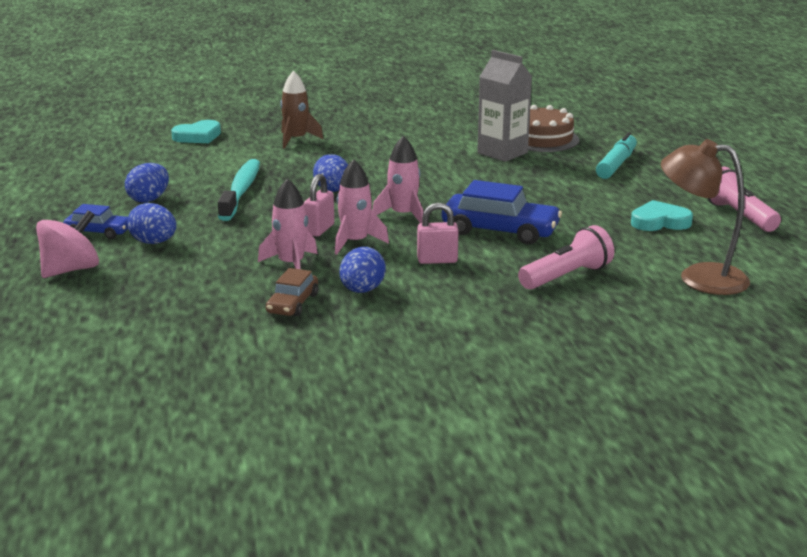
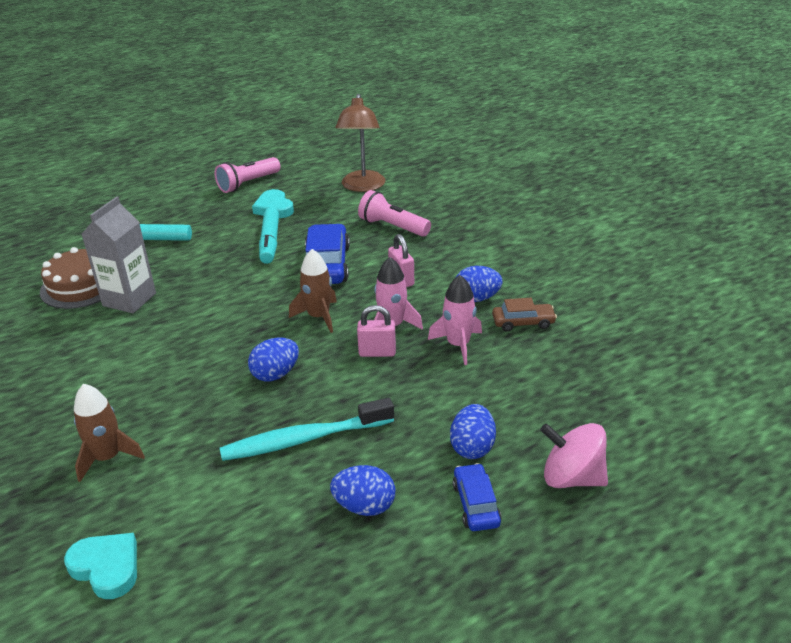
camera: 110 degrees left, 10 degrees up
(403, 215) = (319, 317): pink rocket -> brown rocket
(573, 211) = (270, 242): none -> turquoise marker

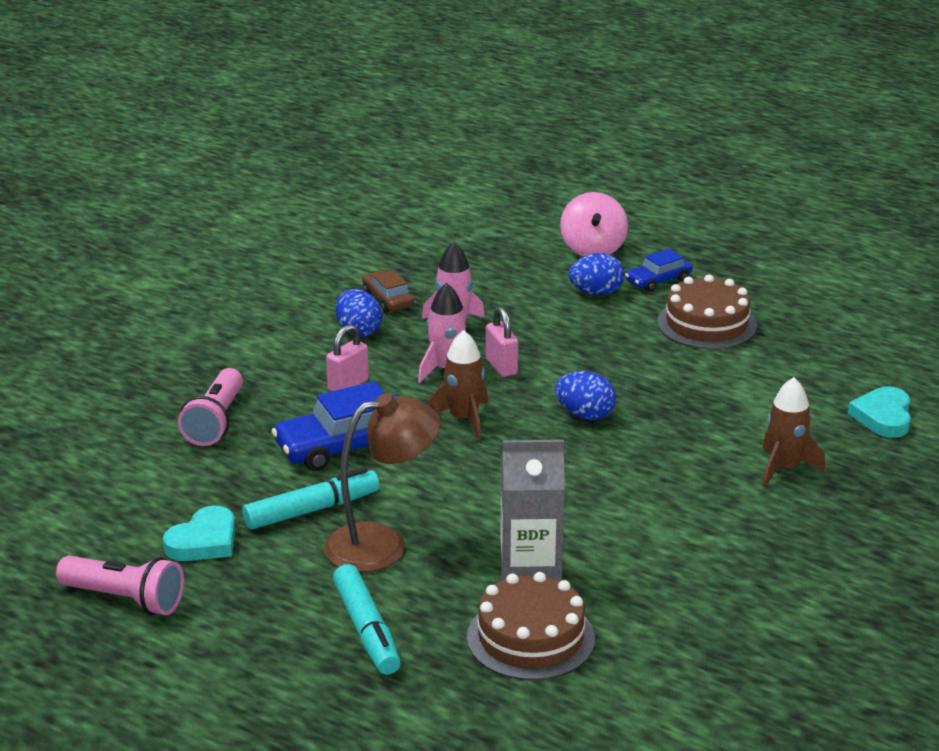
camera: 115 degrees left, 5 degrees down
(303, 439) = (660, 372): turquoise toothbrush -> none
(362, 186) = (94, 479): brown lamp -> brown lamp (382, 544)
(364, 506) = (706, 324): blue egg -> brown cake

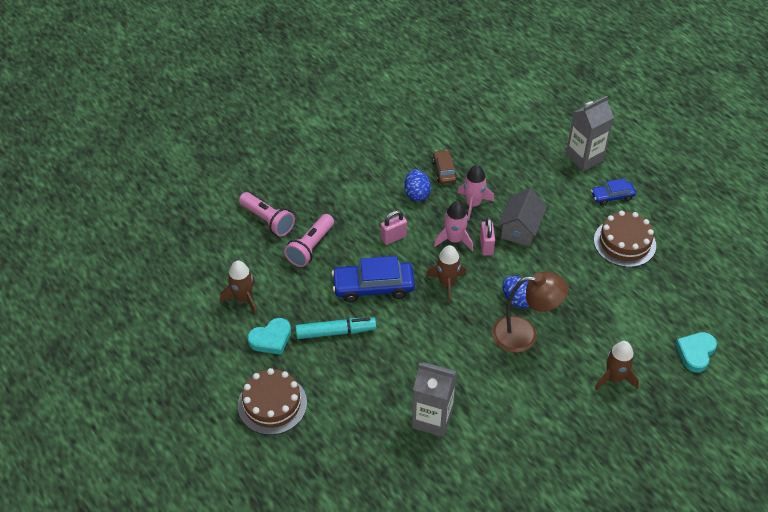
camera: 20 degrees right, 20 degrees up
(125, 599) = (216, 370): pink flashlight -> pink flashlight (267, 220)
(130, 504) = (243, 299): none -> brown rocket
(366, 630) = (329, 431): turquoise marker -> none
(382, 544) = (362, 370): brown lamp -> brown lamp (524, 334)
(530, 638) = (413, 465): brown cake -> brown cake (272, 404)
(543, 338) = (520, 229): none -> grey house
(593, 249) = (584, 158): pink spinning top -> grey carton
(596, 293) = (569, 197): blue egg -> none

